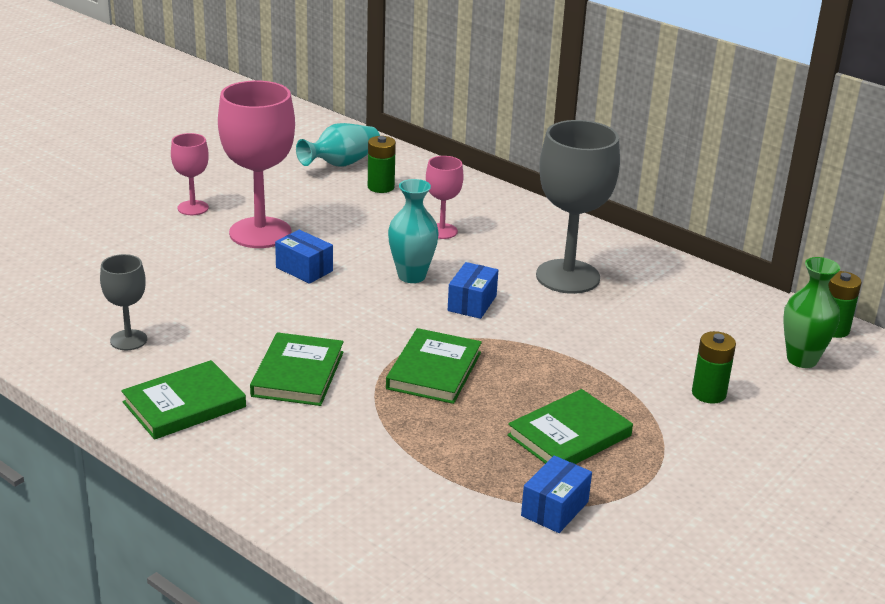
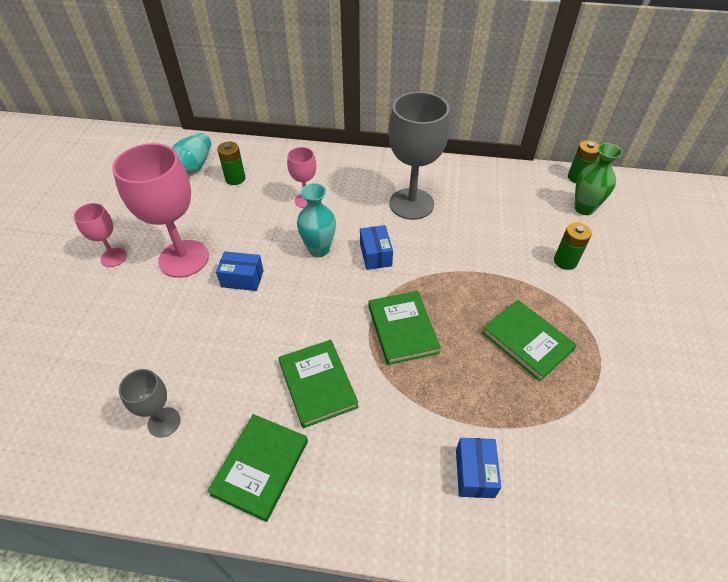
camera: 30 degrees left, 20 degrees up
(554, 509) = (575, 414): blue box -> blue box (474, 473)
(569, 435) = (527, 341): green book -> green book turned 60 degrees counterclockwise

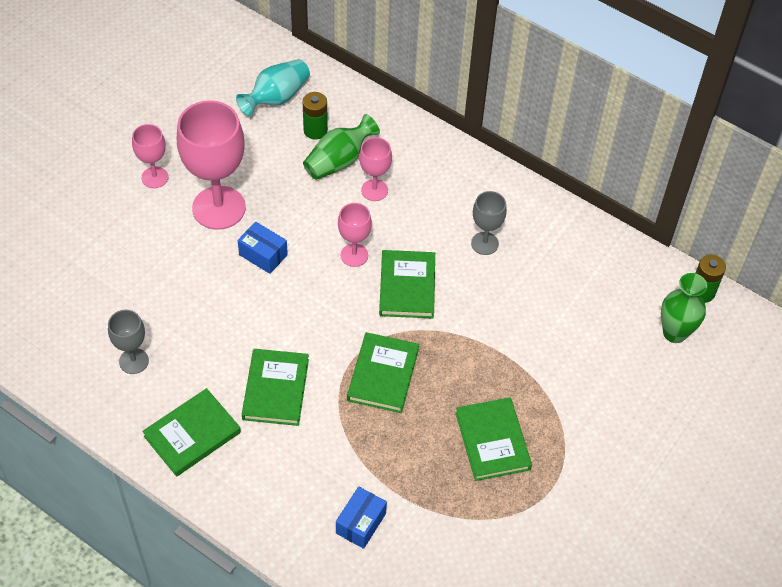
camera: 25 degrees right, 5 degrees up
(266, 191) = (339, 161): none -> green vase
(319, 249) = (354, 255): turquoise vase -> pink goblet
(375, 255) = (407, 286): blue box -> green book
(411, 204) = (484, 243): grey goblet -> grey goblet, size x0.51
(565, 261) = (599, 382): green battery -> none

